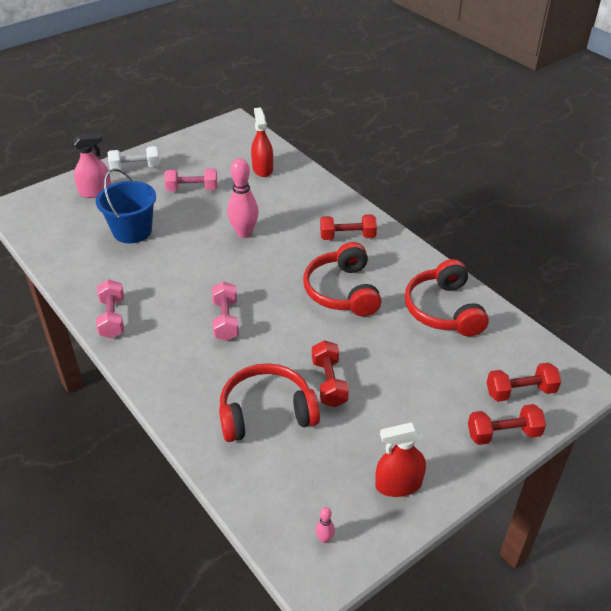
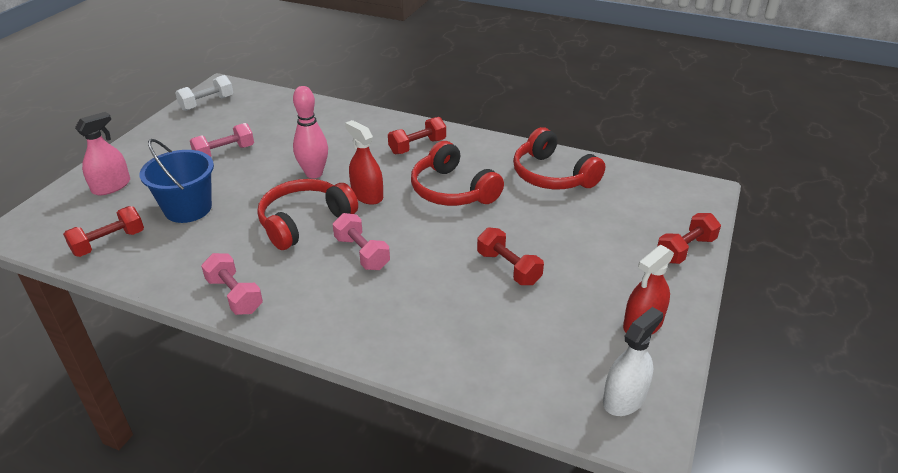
camera: 30 degrees left, 5 degrees down
(135, 168) = (142, 152): white dumbbell -> white dumbbell (207, 103)
(262, 169) = (285, 116): red spray bottle -> red spray bottle (367, 195)
(266, 413) = (474, 316): red headphones -> red headphones (305, 222)
(324, 539) = (624, 399): pink bowling pin -> white spray bottle
(520, 391) = (668, 213): red dumbbell -> red dumbbell (109, 243)

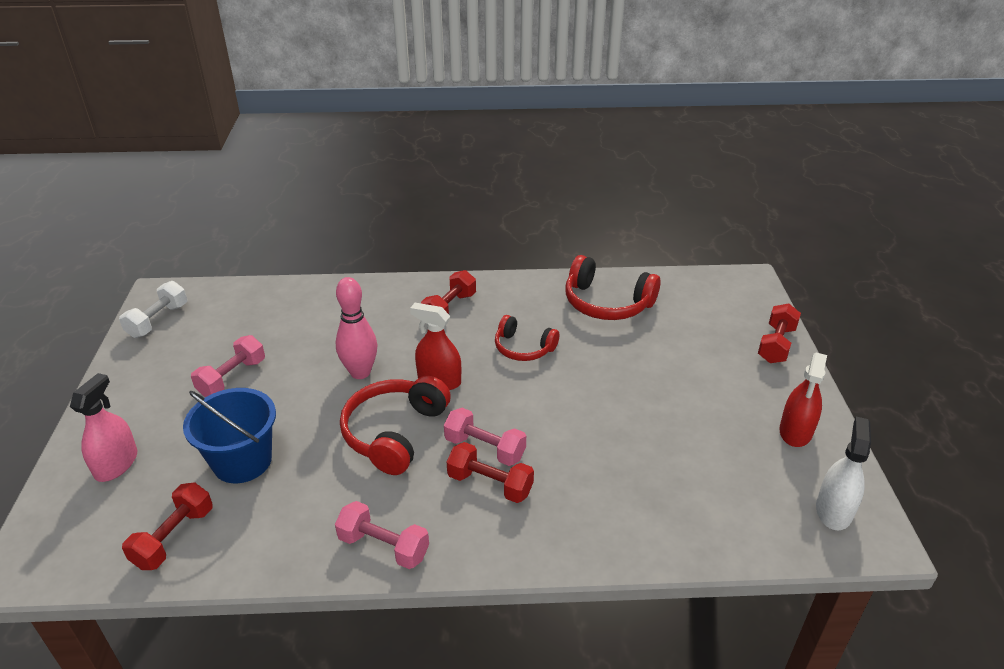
camera: 25 degrees left, 0 degrees up
(452, 190) = (523, 348): red headphones -> red headphones, size x0.63
(508, 268) = (640, 415): red dumbbell -> red dumbbell (490, 484)

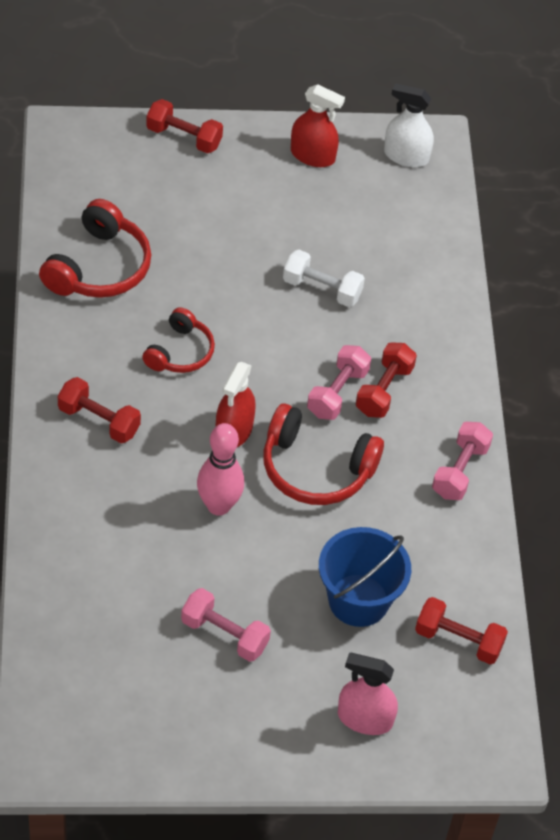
camera: 95 degrees left, 15 degrees up
(158, 320) = (104, 744): white dumbbell -> white dumbbell (322, 289)

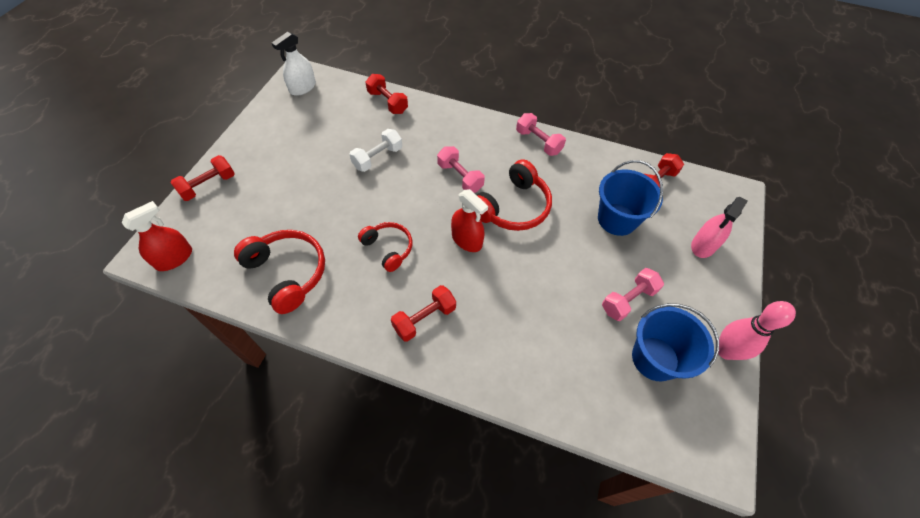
camera: 65 degrees left, 5 degrees up
(150, 677) = (655, 358): none -> blue bucket
(218, 506) = (524, 269): pink bowling pin -> pink bowling pin (725, 351)
(312, 155) = (272, 127): red spray bottle -> red spray bottle (174, 258)
(384, 390) = (468, 155): red dumbbell -> red dumbbell (387, 102)

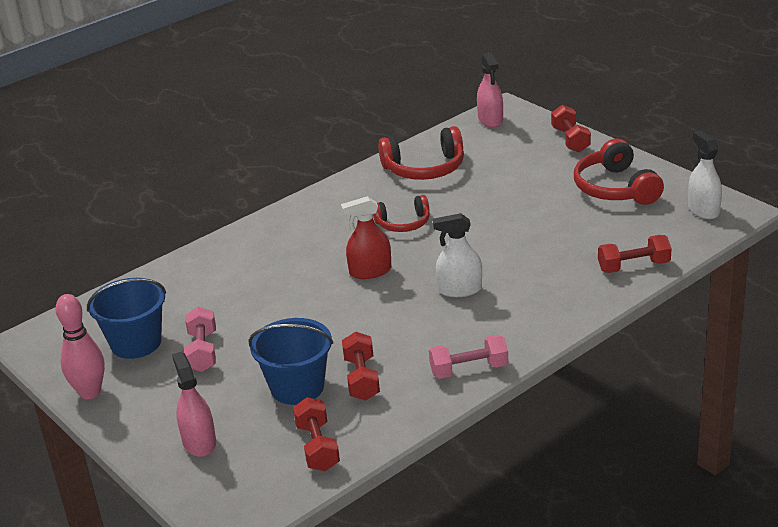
camera: 125 degrees right, 25 degrees down
(174, 258) = (490, 120): red spray bottle -> pink spray bottle
(377, 158) = (535, 240): white dumbbell -> none
(424, 319) = (310, 227): red dumbbell -> red dumbbell (361, 379)
(460, 177) = (459, 289): pink dumbbell -> white spray bottle
(513, 207) = (384, 314): red headphones -> red headphones (615, 188)

